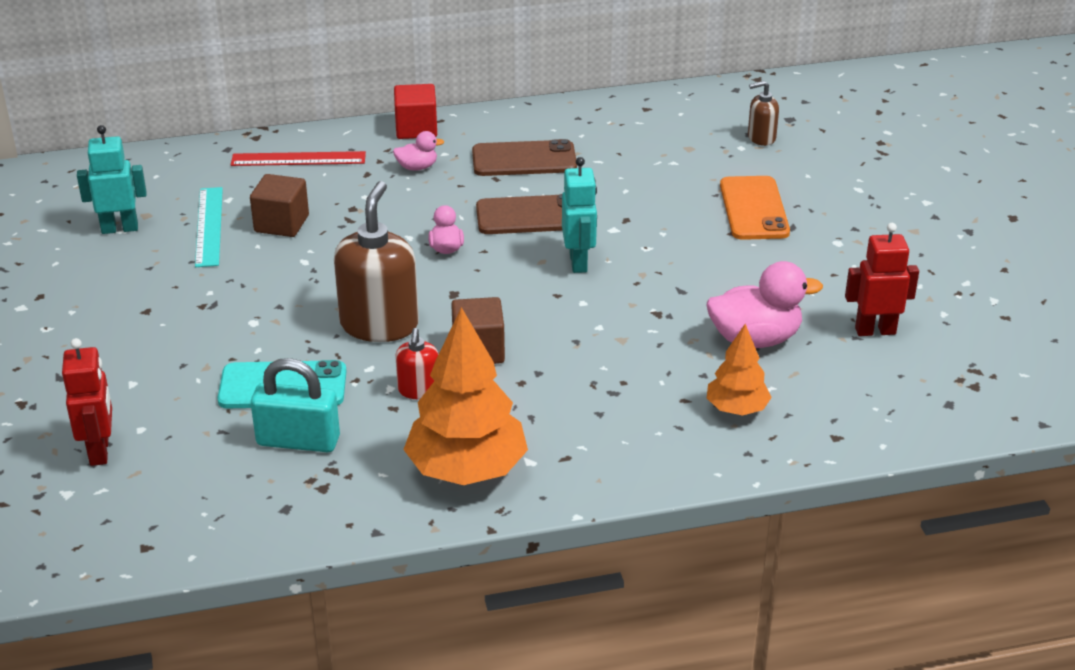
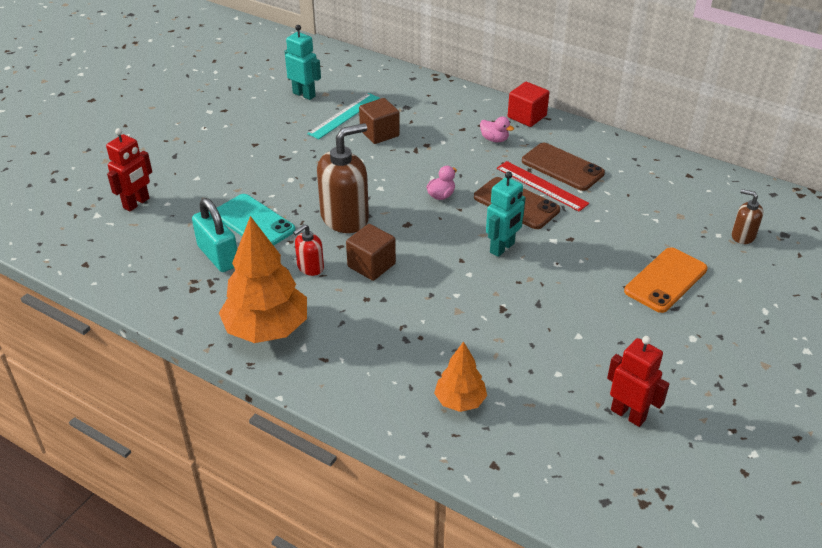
camera: 45 degrees right, 5 degrees up
(298, 159) = (439, 102): red ruler -> red ruler (541, 185)
(755, 339) = (538, 365): pink duck -> none

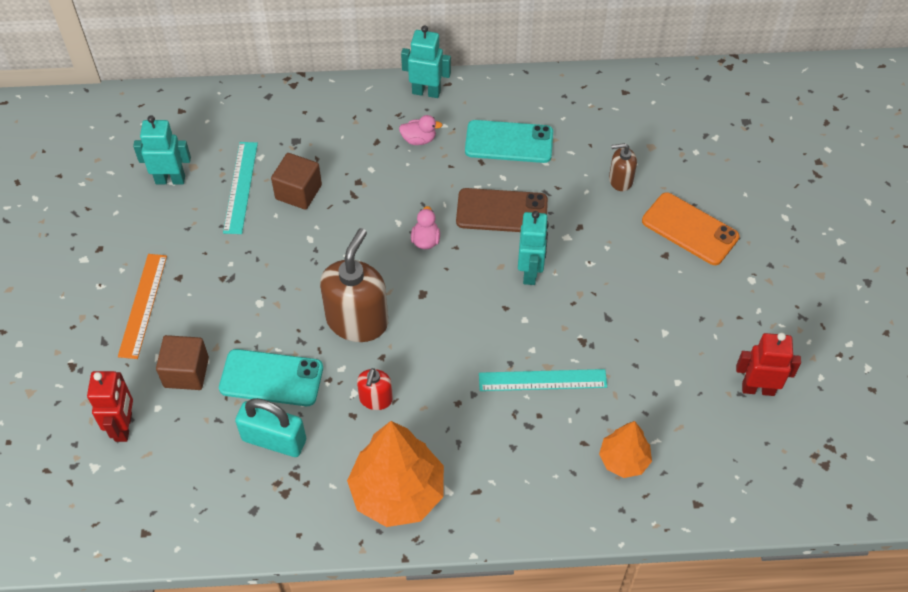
camera: 35 degrees left, 15 degrees up
(217, 148) = (142, 305): none -> orange ruler
(371, 265) = (430, 362): brown cube -> brown cube (186, 372)
(445, 317) = (542, 380): none -> turquoise ruler
(527, 116) = (426, 92): red cube -> turquoise robot
(541, 185) = (507, 176): red ruler -> none
(562, 167) = (509, 142): brown phone -> turquoise phone
(666, 280) = (690, 229): orange phone -> orange phone turned 60 degrees counterclockwise
(742, 236) = (715, 142): brown soap dispenser -> brown soap dispenser (620, 180)

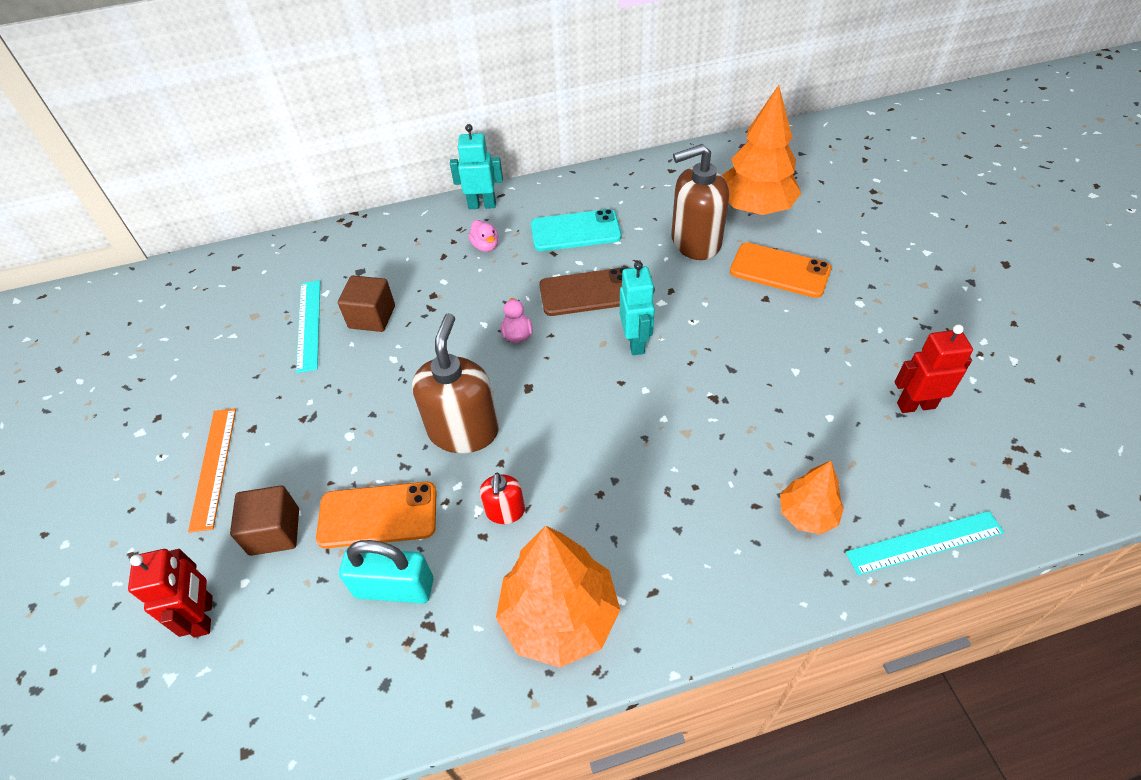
camera: 10 degrees left, 5 degrees down
(170, 179) = (231, 332): turquoise robot -> none
(271, 378) = (378, 515): turquoise phone -> orange phone
(419, 139) = (485, 246): pink duck -> pink duck turned 75 degrees clockwise
(542, 380) = (685, 447): turquoise ruler -> turquoise ruler (924, 542)
(620, 180) = (695, 242): brown soap dispenser -> brown soap dispenser, size x1.97
(692, 154) = (755, 208): none -> orange tree

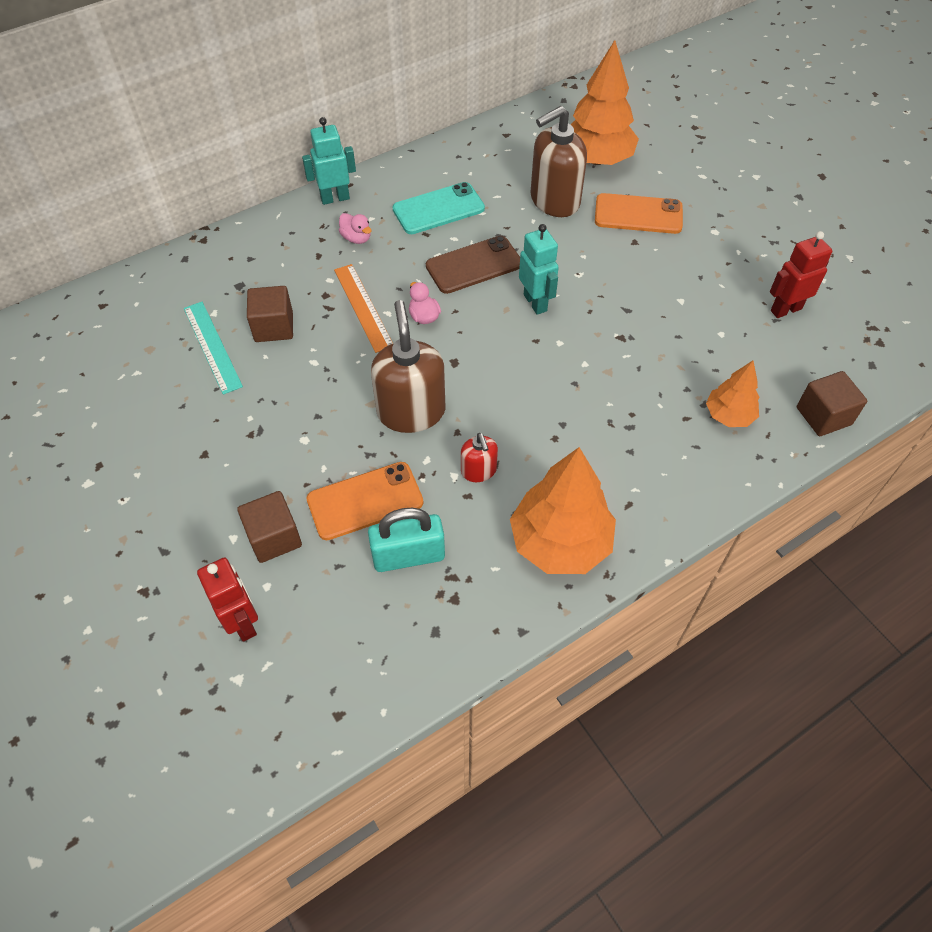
camera: 20 degrees left, 5 degrees up
(213, 467) = (183, 497): orange ruler -> orange ruler (363, 307)
(924, 542) = (823, 416): turquoise ruler -> brown cube

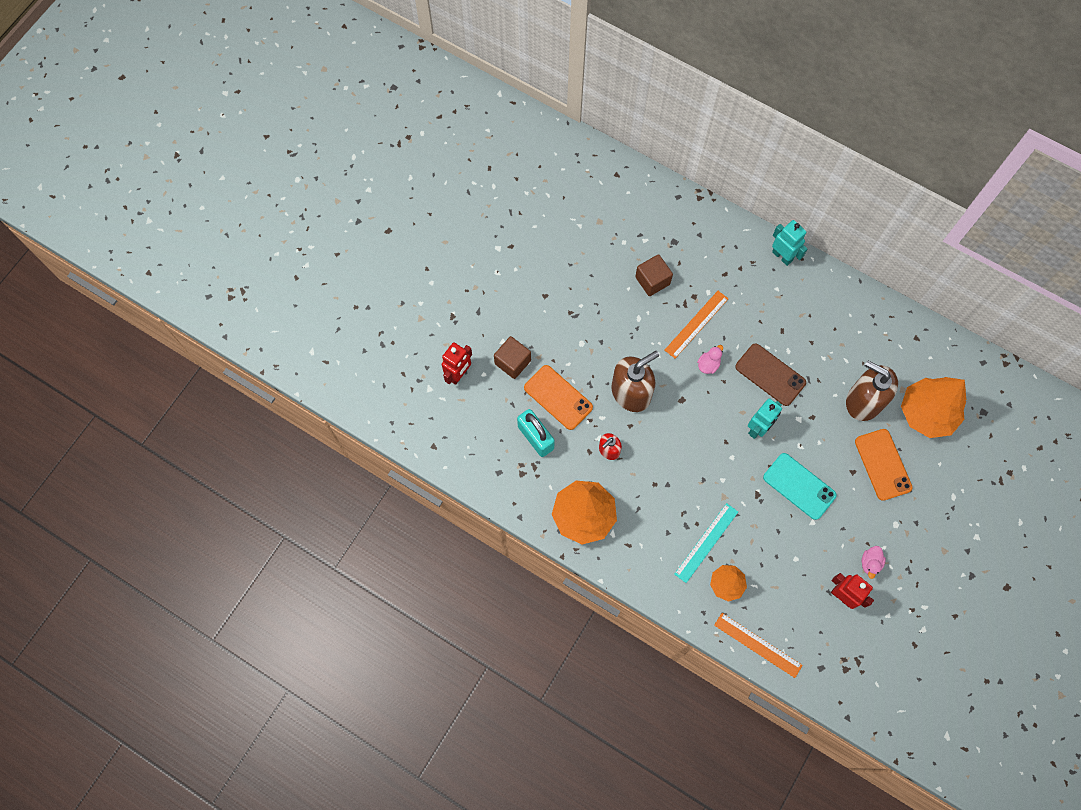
camera: 65 degrees right, 15 degrees up
(212, 346) = (619, 255): turquoise ruler -> turquoise ruler (706, 542)
(356, 238) = (753, 289): pink duck -> pink duck (870, 563)
(438, 209) = (810, 327): turquoise phone -> turquoise phone (799, 486)
(823, 416) = (757, 645): brown cube -> orange ruler

